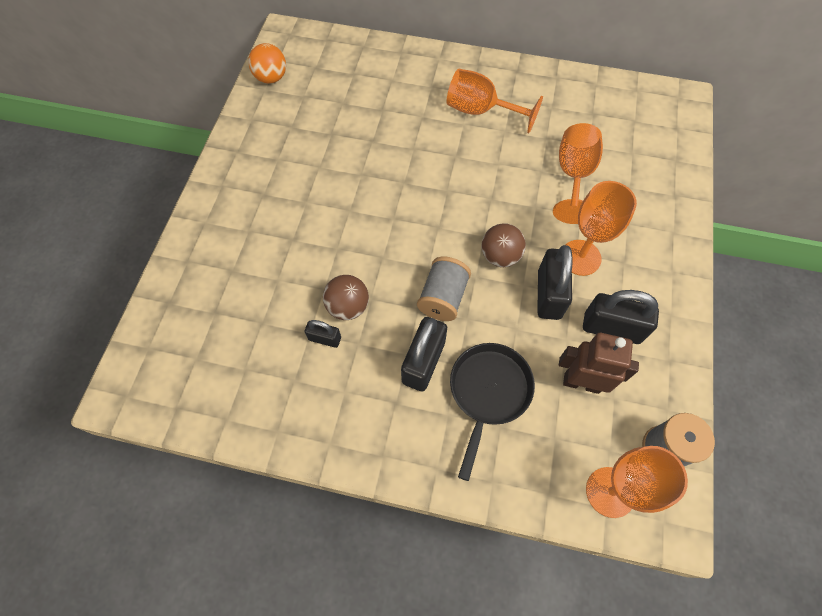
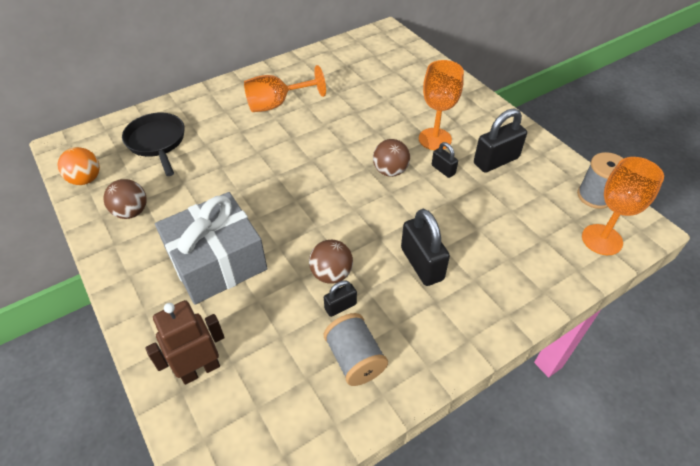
camera: 45 degrees left, 15 degrees down
(272, 132) = (131, 212): none -> brown ball
(284, 224) = (217, 262): none -> grey gift
(443, 297) = (386, 219): grey spool -> grey spool (355, 359)
(488, 392) = (479, 247): black pan -> black pan (157, 142)
(549, 294) = (443, 170): black padlock -> black padlock, size x0.54
(573, 176) = (377, 102): orange goblet -> none
(581, 382) = (517, 199): brown robot -> brown robot (200, 369)

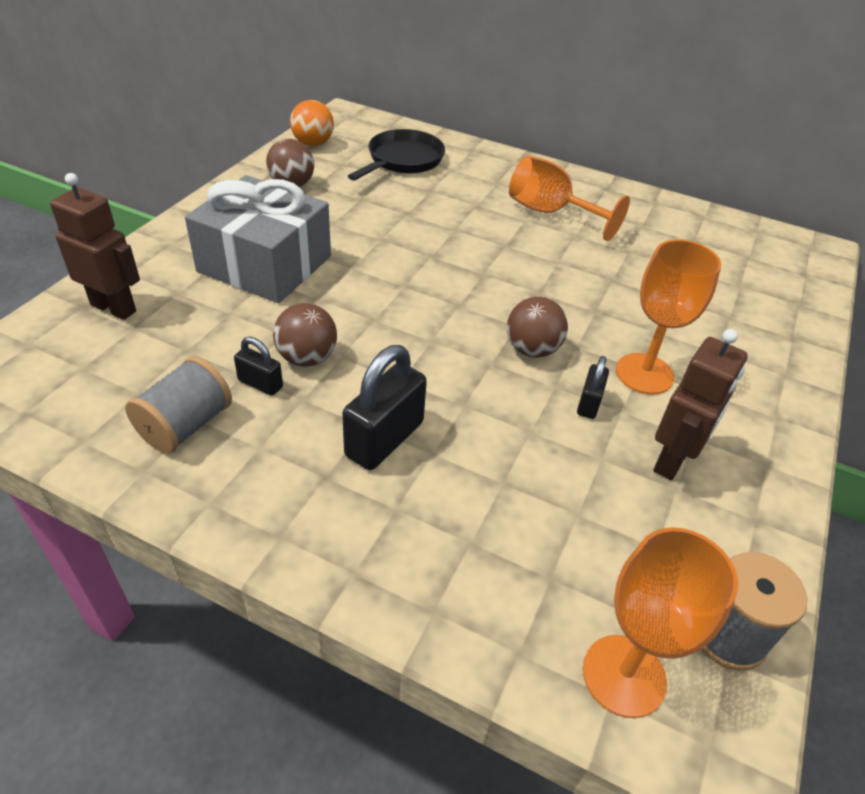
camera: 55 degrees right, 5 degrees down
(496, 161) = (672, 460): black padlock -> brown robot

